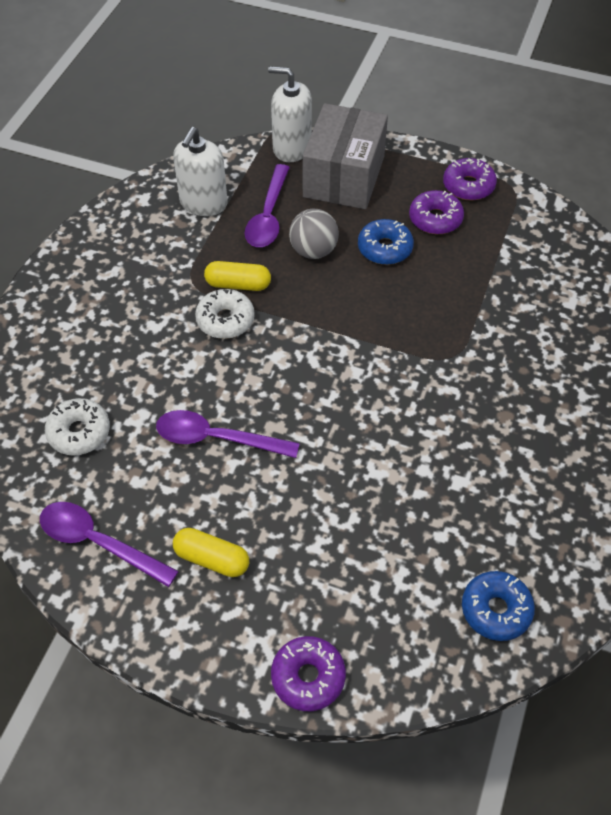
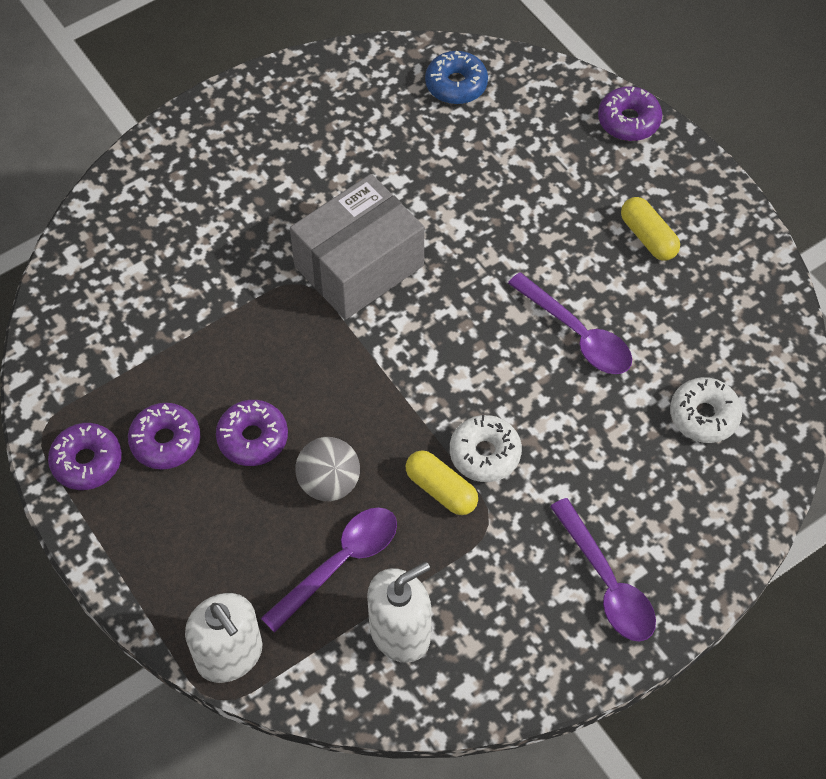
camera: 145 degrees left, 5 degrees up
(98, 542) = (737, 304): purple spoon -> purple spoon (607, 583)
(344, 176) = (208, 566): grey box -> grey box (359, 266)
(385, 248) = (253, 438): blue donut -> purple donut

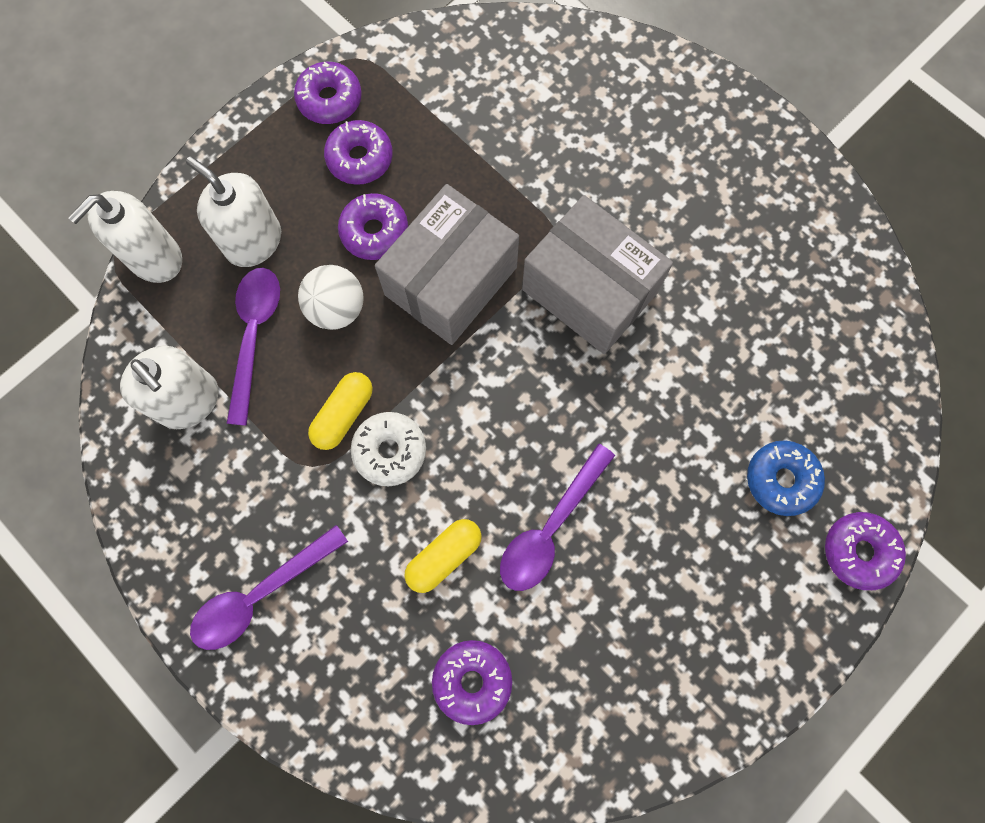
camera: 80 degrees right, 15 degrees up
(234, 553) = (253, 241): none -> white soap dispenser
(322, 378) = (451, 281): none -> grey box
(329, 483) = (337, 309): grey ball -> white ball
(341, 562) = (254, 335): purple spoon -> purple spoon turned 120 degrees counterclockwise
(456, 84) = (854, 349): blue donut -> blue donut (781, 480)
(648, 237) = (696, 592): yellow capsule -> yellow capsule (444, 556)
(704, 415) = (472, 680): white donut -> purple donut

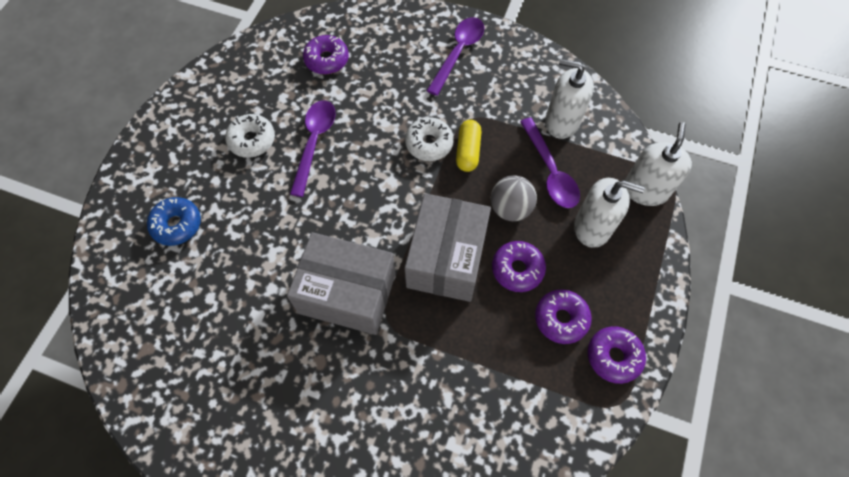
camera: 155 degrees right, 10 degrees down
(337, 309) = (510, 208): white ball -> grey ball
(444, 556) = (369, 106): yellow capsule -> none
(640, 574) = (252, 140): none -> white donut
(859, 551) = (118, 203): purple donut -> none

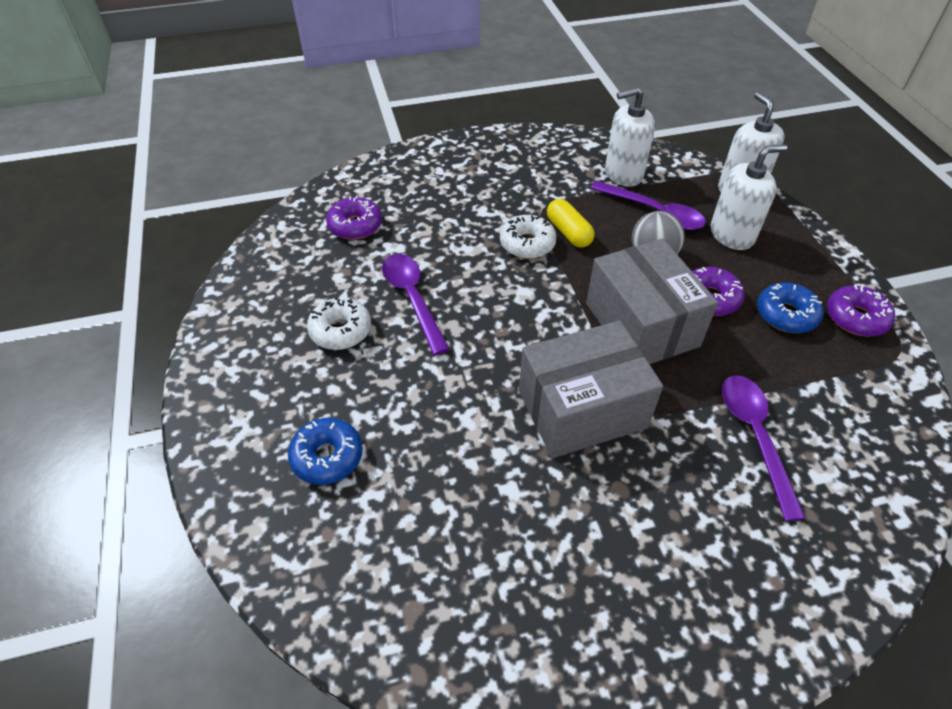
camera: 35 degrees left, 15 degrees down
(458, 52) = (480, 164): purple spoon -> purple spoon (754, 436)
(561, 319) = (786, 315): purple donut -> blue donut

